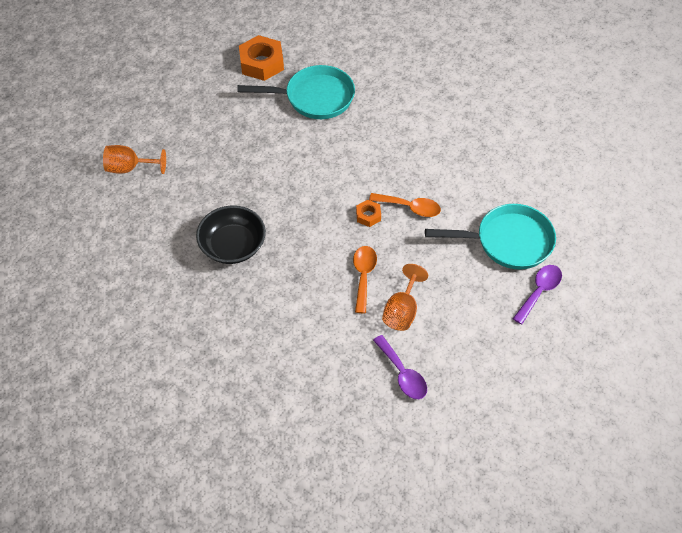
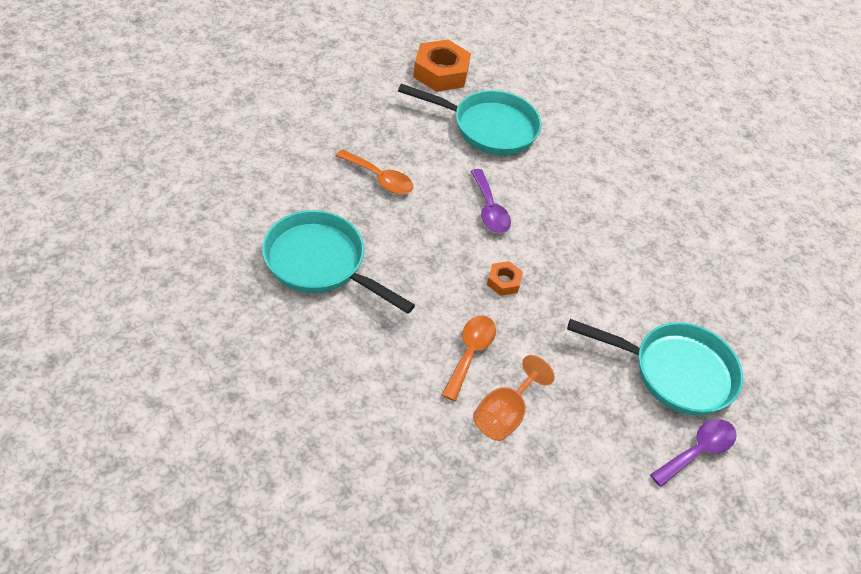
camera: 10 degrees right, 5 degrees down
(129, 168) = (237, 137): orange goblet -> none
(233, 245) = (320, 263): black bowl -> turquoise pan
(402, 374) = (475, 498): purple spoon -> purple spoon (489, 209)
(410, 207) = (560, 289): orange spoon -> orange spoon (380, 178)

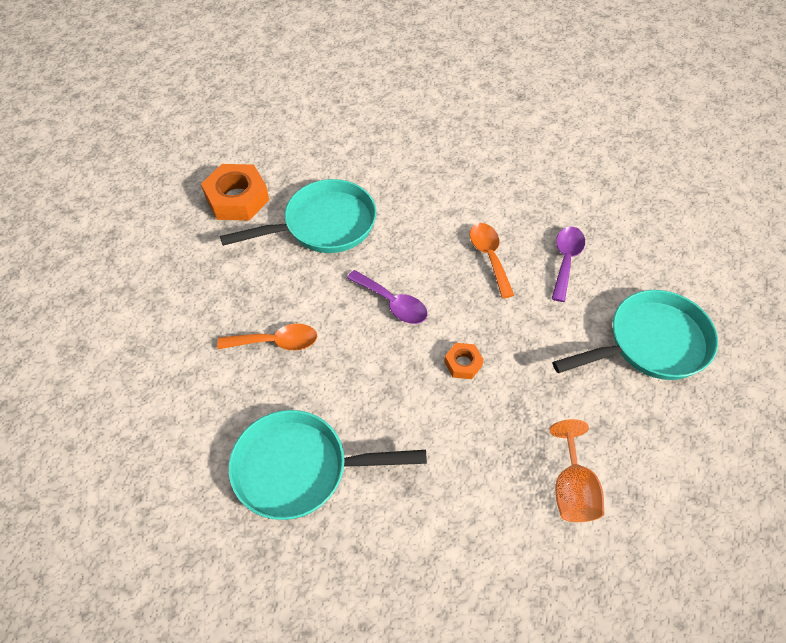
camera: 30 degrees left, 5 degrees up
(470, 353) = (497, 453): orange spoon -> orange spoon (489, 256)
(698, 451) = (724, 399): purple spoon -> purple spoon (566, 260)

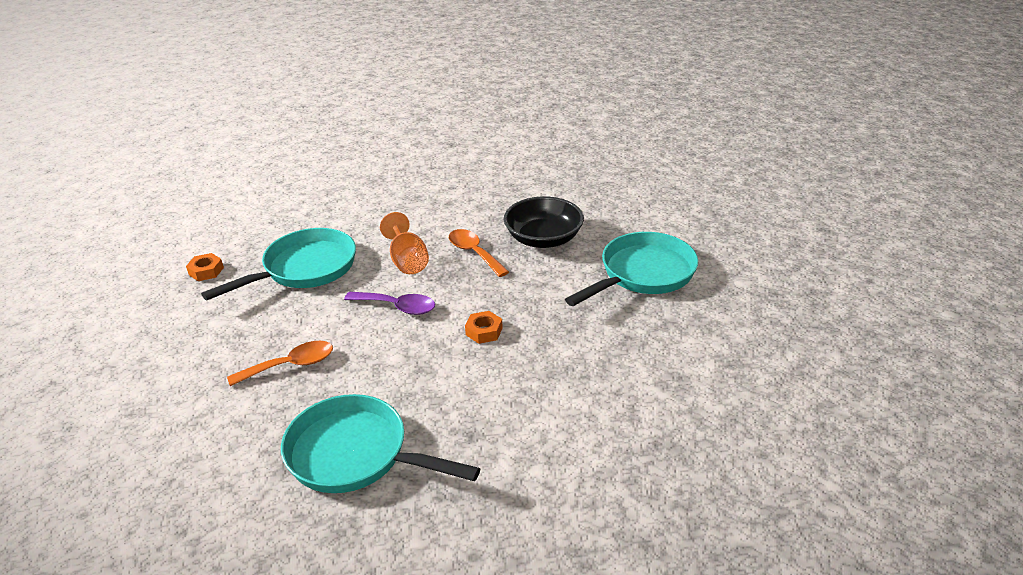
camera: 20 degrees left, 20 degrees down
(237, 199) = (206, 271): orange nut -> orange nut, size x0.51
(299, 469) = (355, 454): turquoise pan -> turquoise pan turned 45 degrees clockwise
(566, 260) = (543, 239): purple spoon -> black bowl
(572, 489) = (625, 390): orange goblet -> orange goblet (407, 261)

